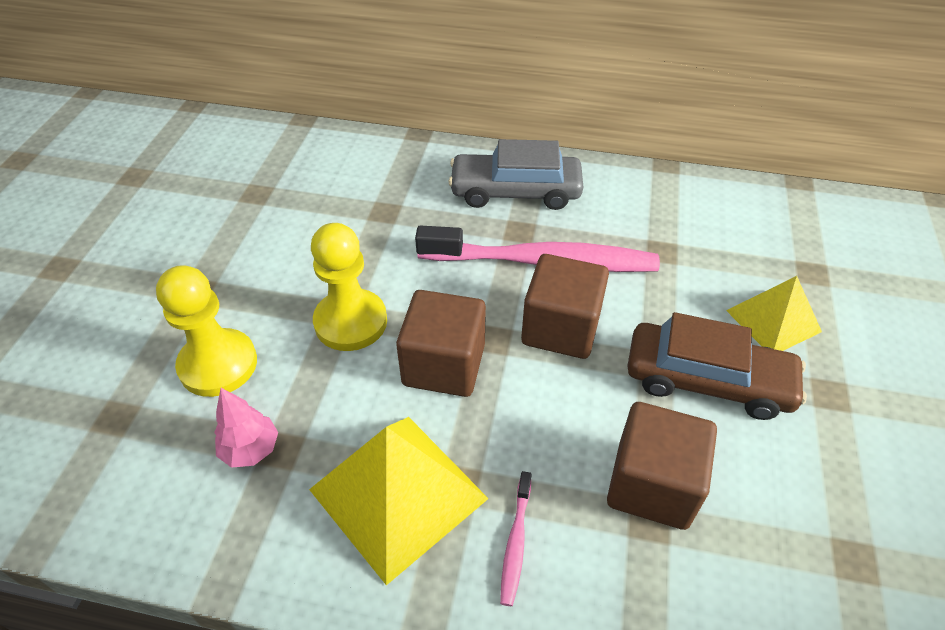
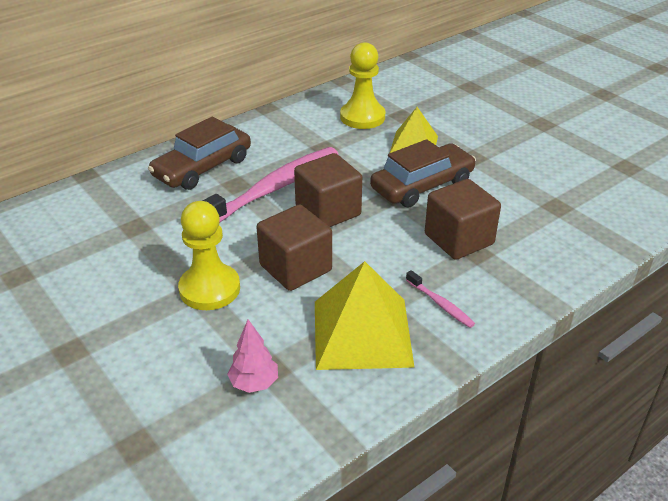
camera: 50 degrees left, 10 degrees down
(218, 364) = (160, 368): yellow pawn -> yellow pawn (362, 117)
(515, 191) = (202, 167): grey car -> brown car

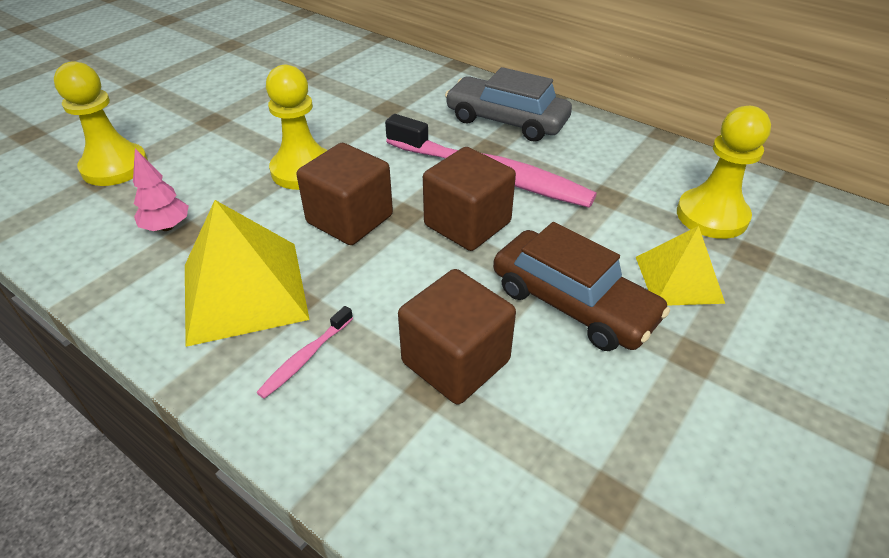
camera: 75 degrees right, 5 degrees up
(119, 433) = (115, 167): none -> yellow pawn
(202, 167) = (506, 120): brown car -> grey car

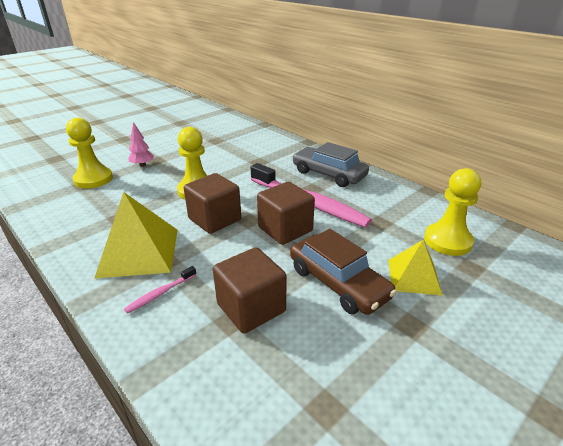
camera: 10 degrees right, 10 degrees down
(167, 227) = (109, 213): pink tree -> pink tree (142, 165)

